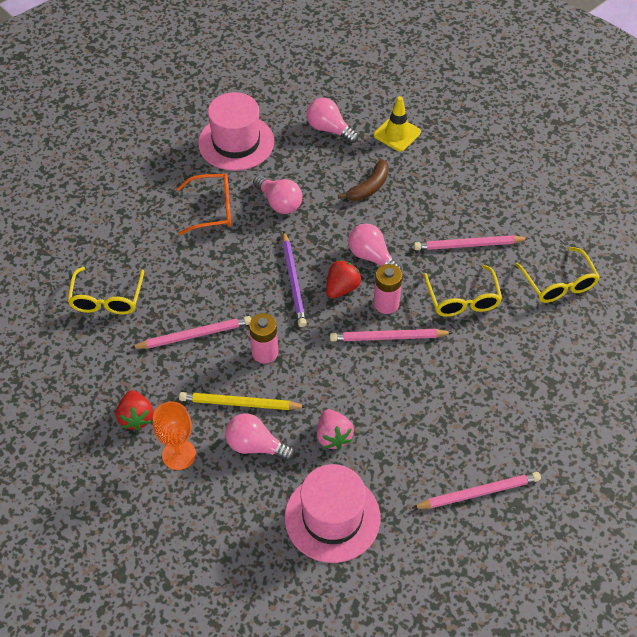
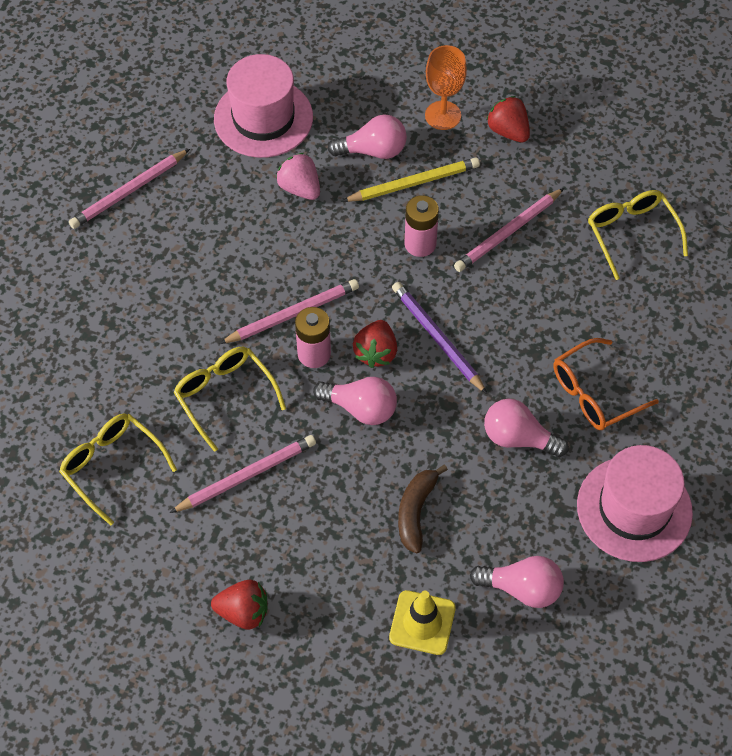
camera: 155 degrees right, 5 degrees up
(501, 174) = (243, 612): none -> red strawberry

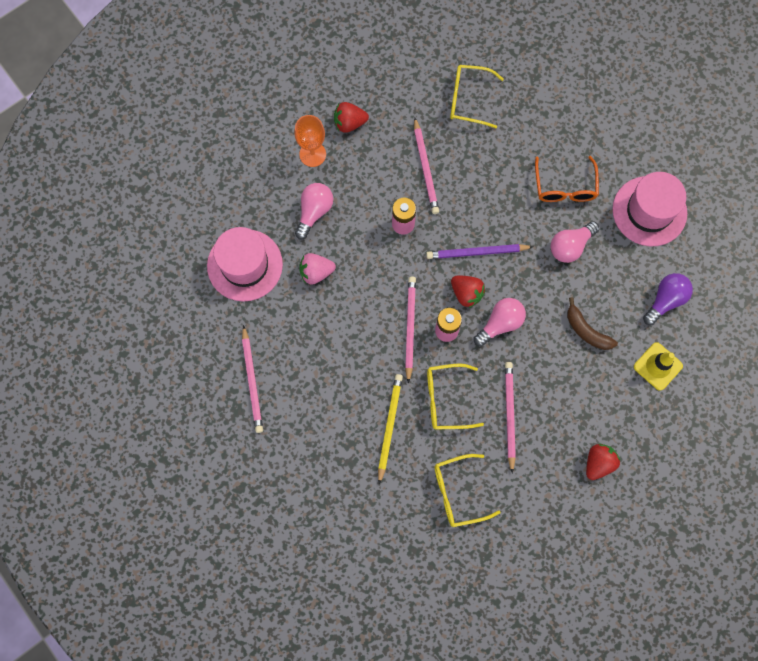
camera: 60 degrees left, 15 degrees up
(413, 183) = (355, 202): yellow pencil -> yellow pencil (389, 427)
(522, 588) = (665, 300): pink light bulb -> purple light bulb

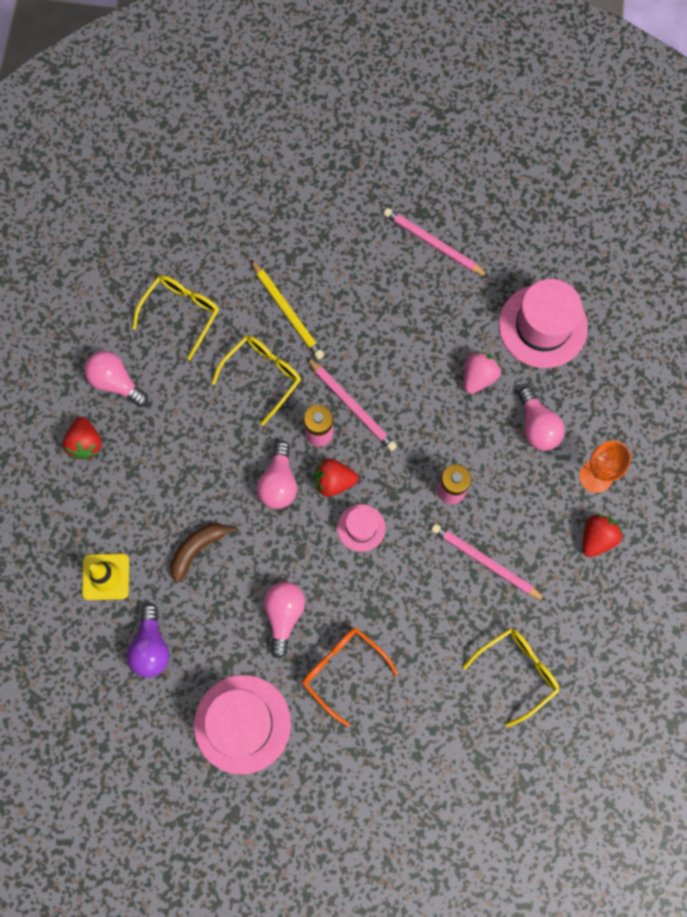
camera: 135 degrees right, 0 degrees up
(477, 252) = (361, 528): purple pencil -> pink hat
(509, 415) = (197, 413): pink pencil -> none
(543, 486) = (116, 382): none -> pink light bulb
(586, 330) = (198, 549): brown banana -> brown banana turned 45 degrees counterclockwise

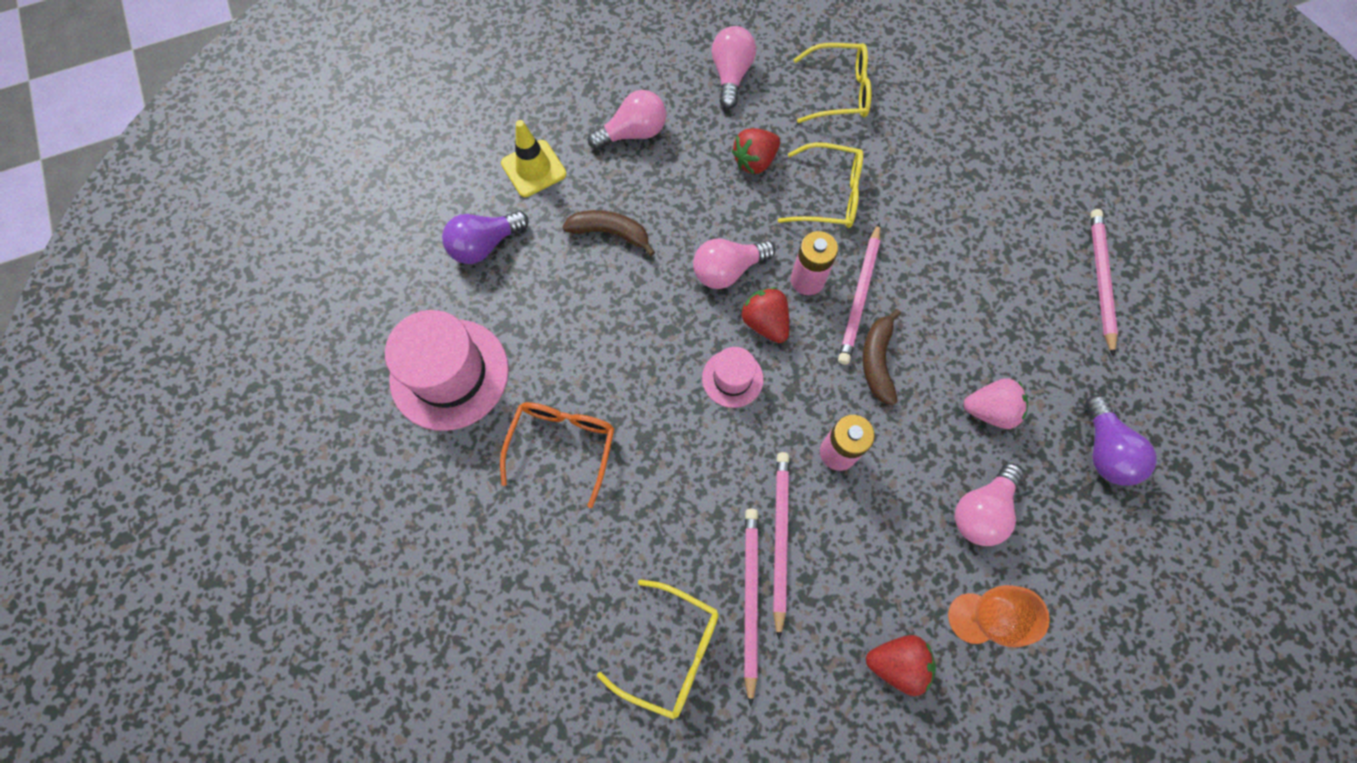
camera: 60 degrees right, 5 degrees down
(85, 443) = (654, 83): red strawberry -> red strawberry (755, 161)
(284, 615) = (589, 352): pink light bulb -> pink light bulb (633, 133)
(287, 311) = (913, 181): yellow pencil -> none
(405, 425) = (877, 361): none -> brown banana
(512, 603) = (750, 599): none -> pink pencil
(543, 326) = (1104, 450): pink hat -> purple light bulb

